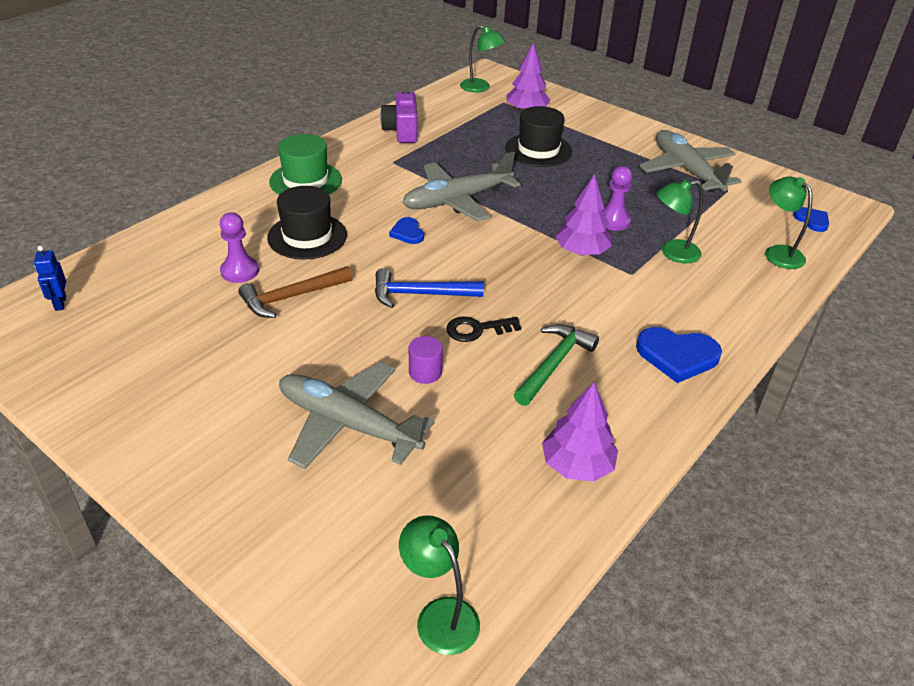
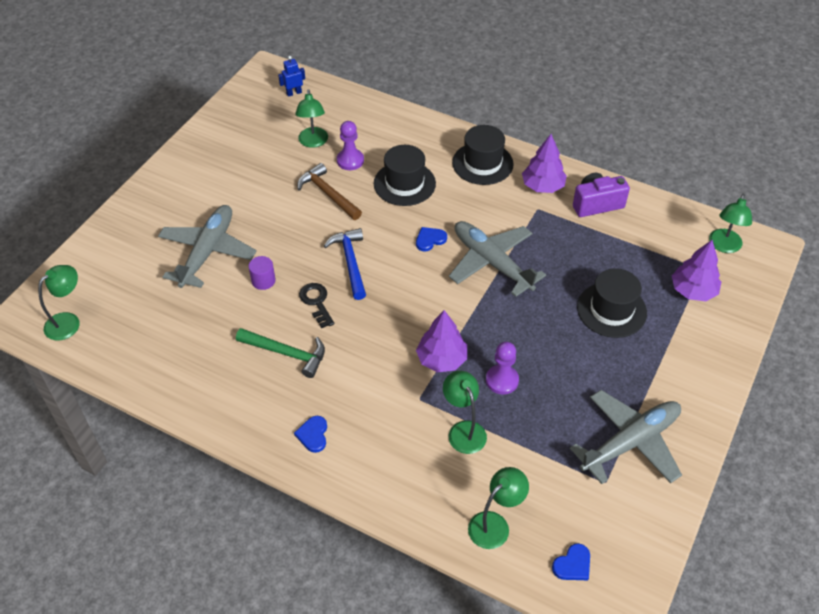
camera: 80 degrees right, 10 degrees up
(181, 298) = (313, 142): none -> green lamp
(305, 181) = (482, 163): green hat -> black hat
(577, 465) = (185, 376): purple tree -> purple tree (542, 186)
(677, 356) = (313, 435): blue heart -> blue heart, size x0.57

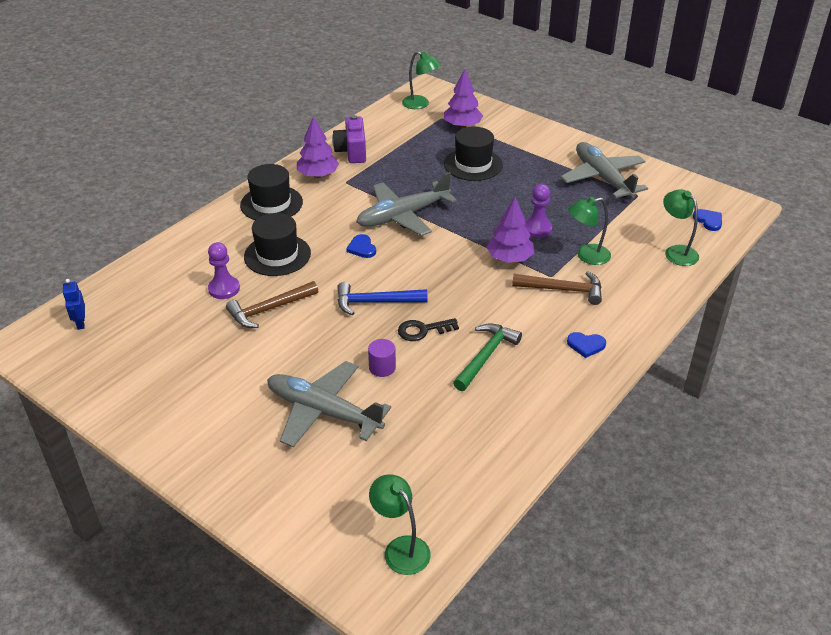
camera: 80 degrees left, 10 degrees down
(313, 142) = (179, 314): green lamp -> none
(398, 410) = (563, 290): none -> brown hammer

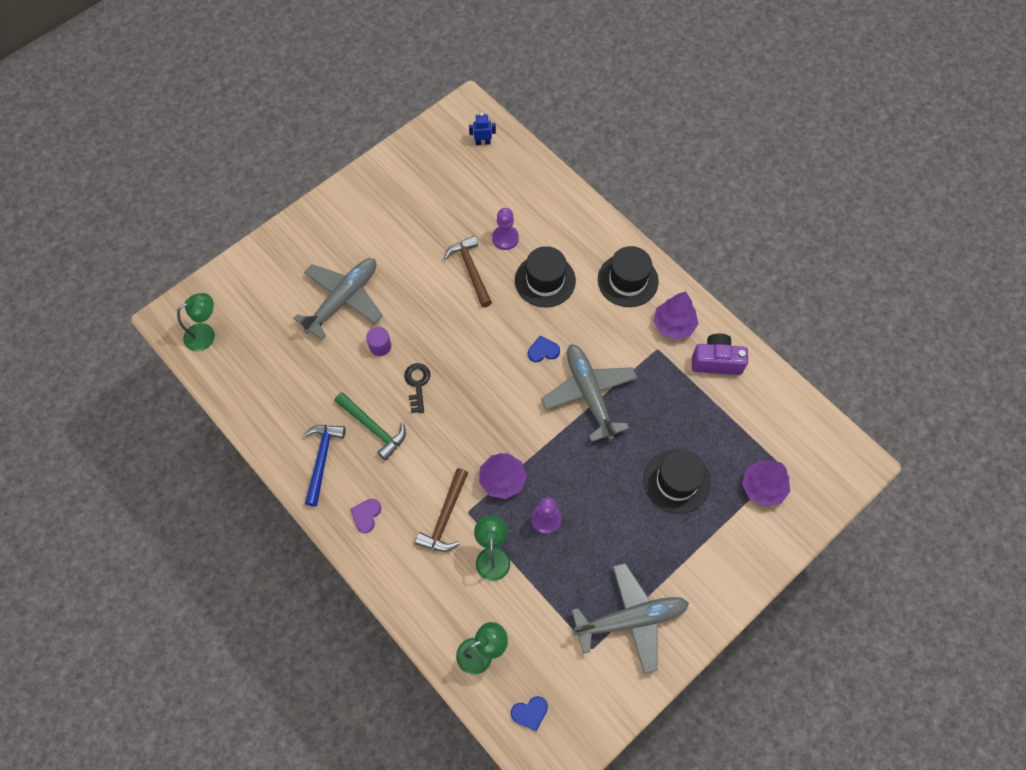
camera: 100 degrees right, 25 degrees up
(375, 302) = (462, 352): blue hammer -> blue hammer (322, 459)
(420, 104) = (817, 449): green lamp -> none
(586, 345) = (366, 515): blue heart -> purple heart

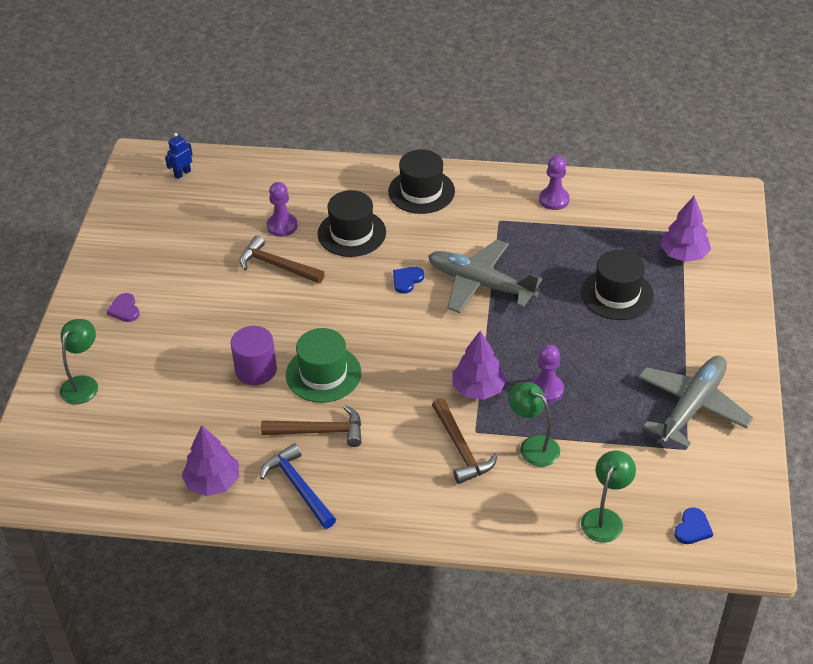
camera: 40 degrees left, 20 degrees down
(206, 334) = (65, 473): green lamp -> green lamp (83, 384)
(343, 300) = (179, 359): grey plane -> none
(366, 515) = (388, 498): purple heart -> purple heart (124, 309)
(373, 428) = (319, 431): green hammer -> brown hammer
(380, 346) = (256, 370): purple cylinder -> purple cylinder, size x1.58
(417, 384) = (323, 374): black key -> green hat
(673, 325) = (493, 197): purple tree -> purple tree (212, 482)
(716, 361) = (554, 200): purple camera -> purple pawn

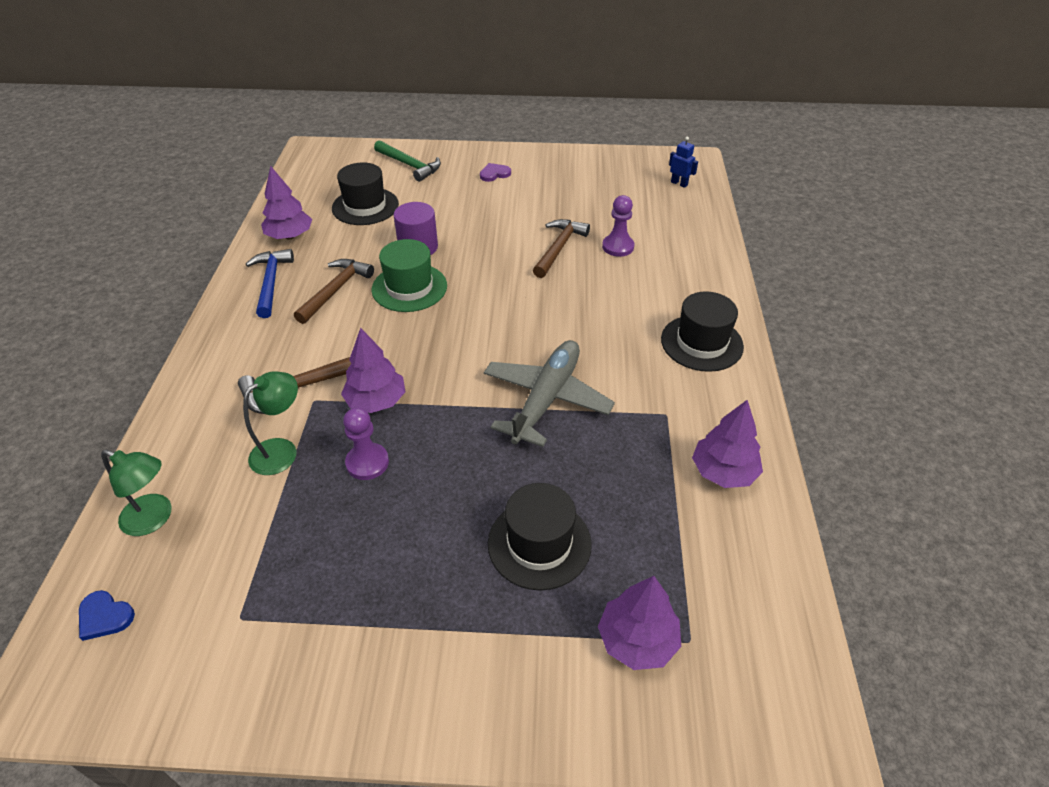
camera: 85 degrees right, 0 degrees up
(83, 384) = (410, 165): green lamp -> green hammer
(298, 487) = (271, 282): blue hammer -> blue hammer turned 60 degrees counterclockwise
(319, 431) = (335, 290): brown hammer -> brown hammer turned 150 degrees counterclockwise
(351, 233) = (616, 293): black hat -> black hat (365, 206)
(407, 280) = (547, 338): blue heart -> none
(554, 200) = (723, 472): purple pawn -> purple tree
(692, 407) = (314, 630): grey plane -> none

